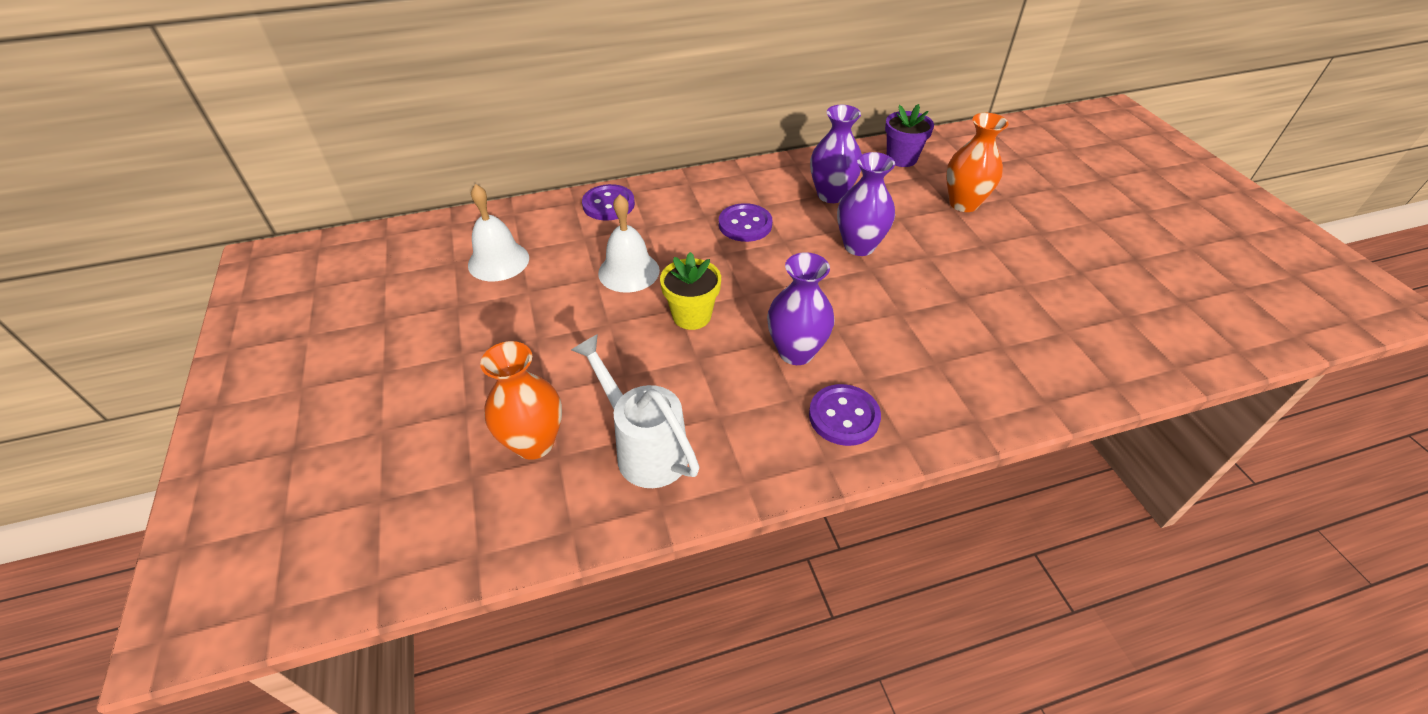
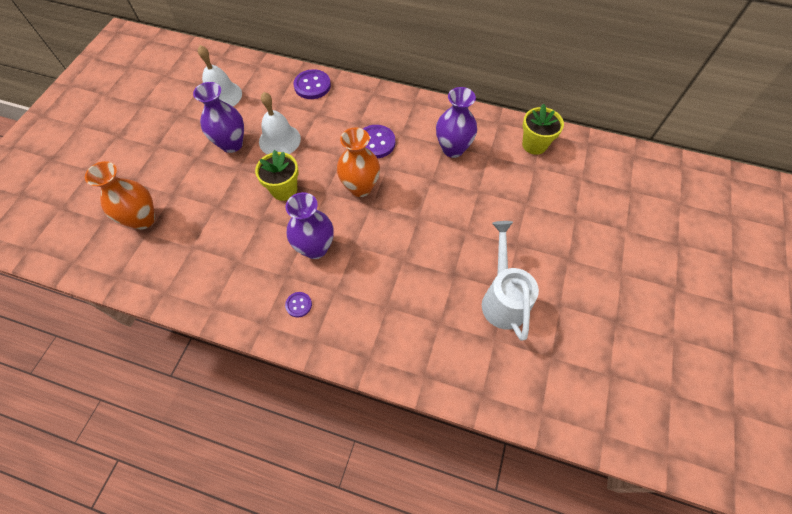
camera: 35 degrees right, 15 degrees up
(644, 447) = (186, 255): white watering can -> white watering can (502, 298)
(844, 416) = (298, 305): purple button -> purple button, size x0.55
(859, 246) = (429, 198): purple vase -> purple vase (231, 144)
(901, 158) = (534, 144): purple flower pot -> yellow flower pot
(963, 203) = (537, 205): orange vase -> orange vase (360, 187)

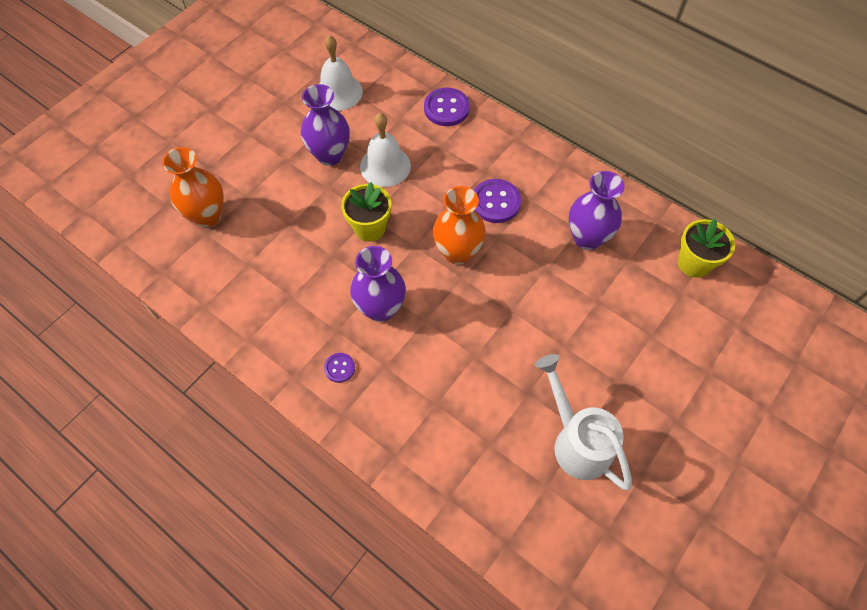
camera: 20 degrees right, 0 degrees up
(502, 298) = (576, 441): white watering can -> white watering can turned 45 degrees counterclockwise

